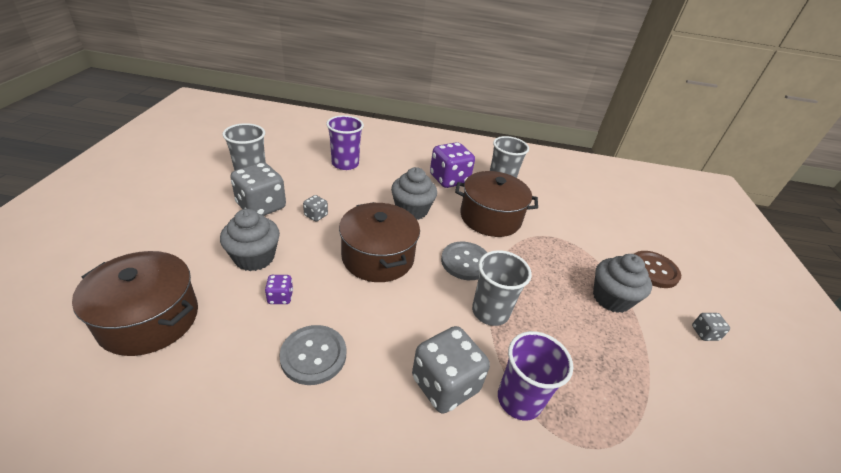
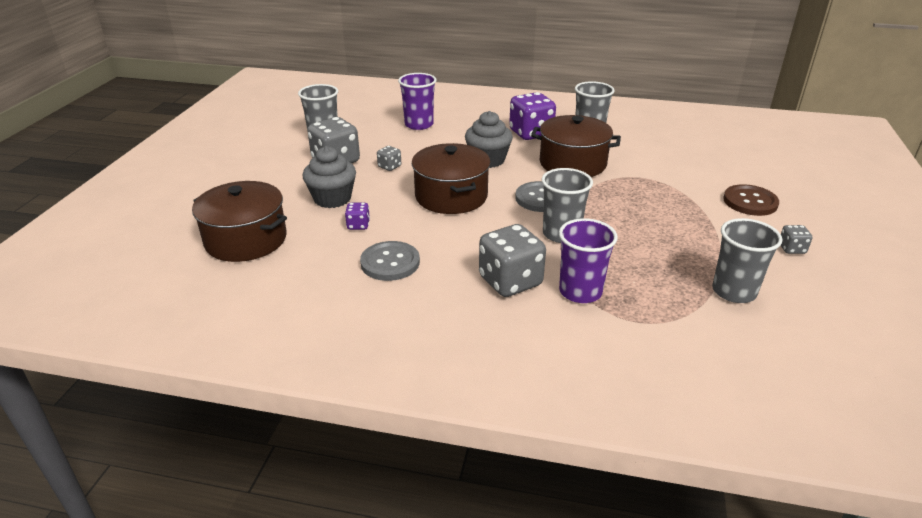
camera: 10 degrees right, 5 degrees down
(611, 298) = (694, 224): grey cupcake -> none
(668, 396) = (734, 291): none -> grey cup

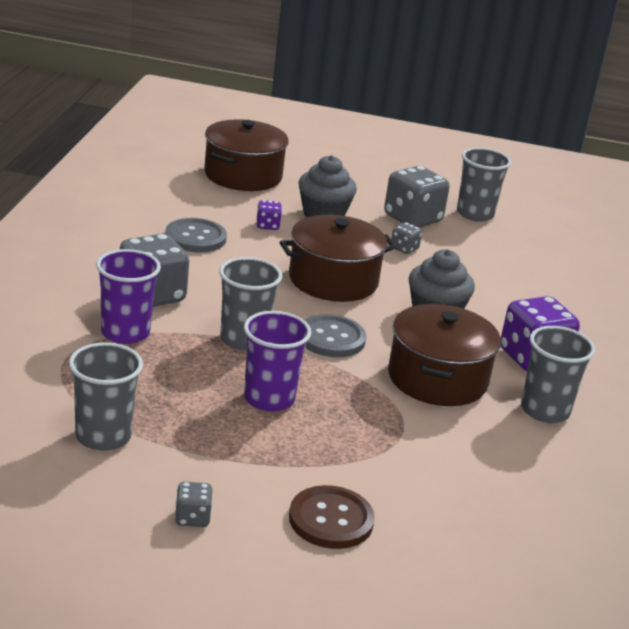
camera: 85 degrees right, 5 degrees down
(419, 124) = (535, 275): purple cup -> purple cup (269, 399)

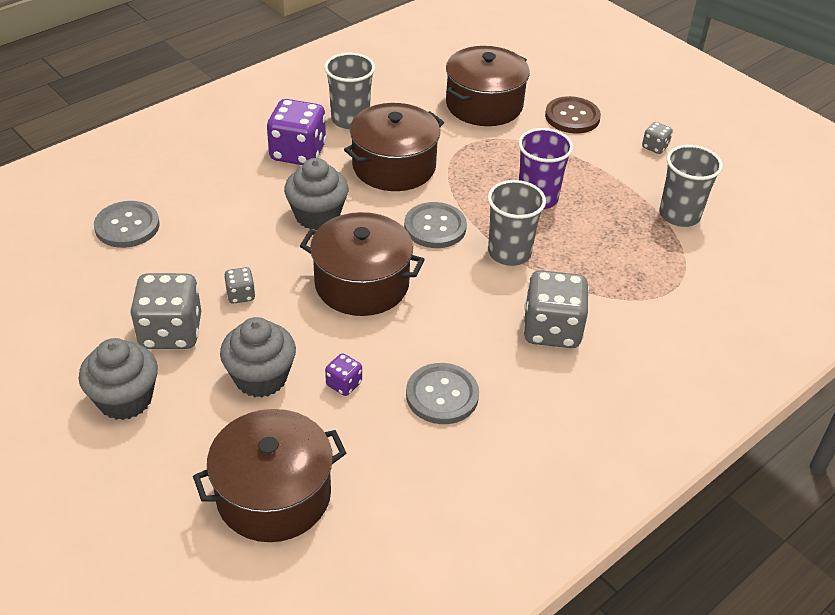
camera: 140 degrees left, 15 degrees up
(125, 333) = (605, 297): purple cup -> none
(383, 187) = (125, 399): none -> grey cupcake
(447, 491) = (484, 105): none -> brown pot
(475, 214) = (91, 313): grey cup -> none
(547, 262) = (127, 226): none -> grey button

